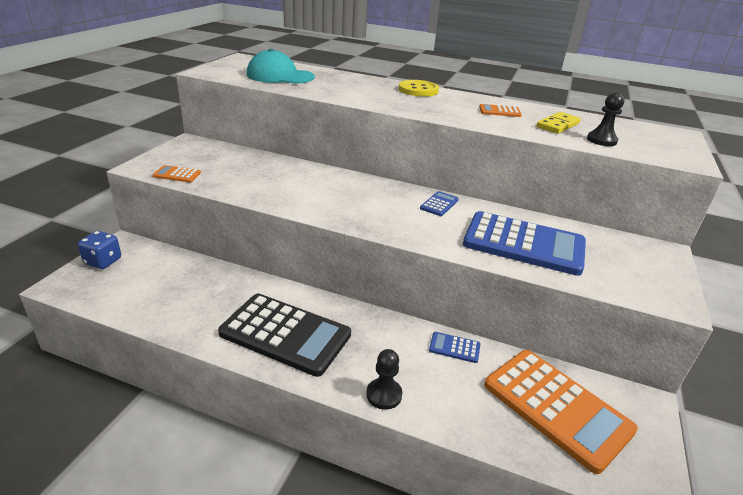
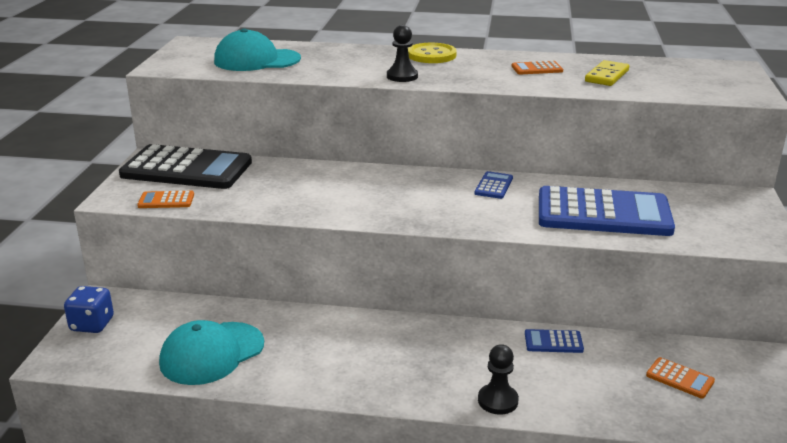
camera: 10 degrees left, 5 degrees down
(175, 302) = (212, 353): none -> turquoise cap
(285, 334) = (360, 362): black calculator -> black calculator (186, 169)
(556, 407) = (680, 378): orange calculator -> orange calculator, size x0.41
(601, 140) = (659, 87): black pawn -> black pawn (402, 76)

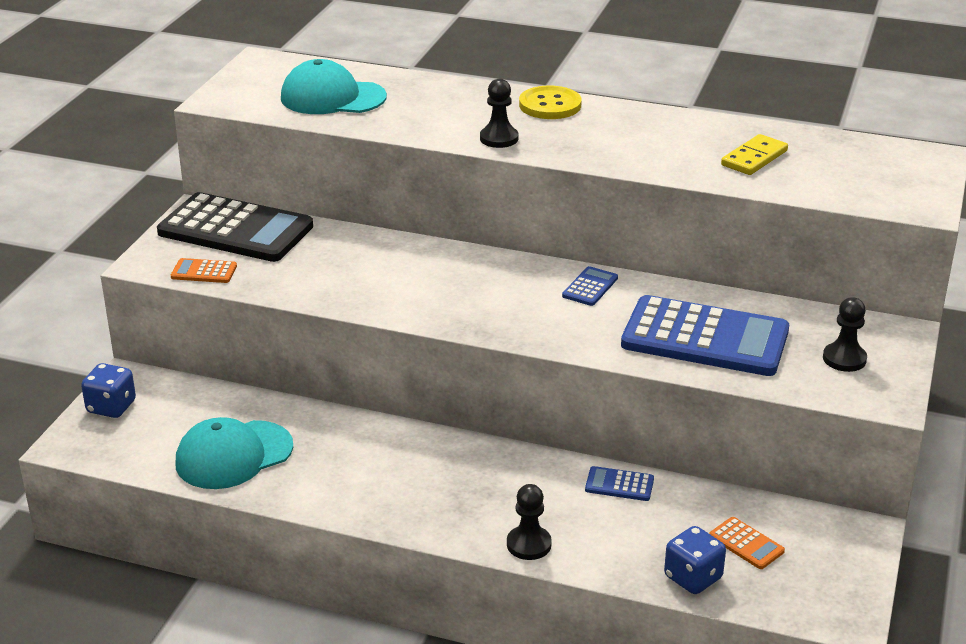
camera: 10 degrees right, 5 degrees up
(537, 69) = (672, 139): orange calculator -> none
(650, 412) = (693, 578): none -> blue dice
(720, 218) = (844, 359): none -> black pawn

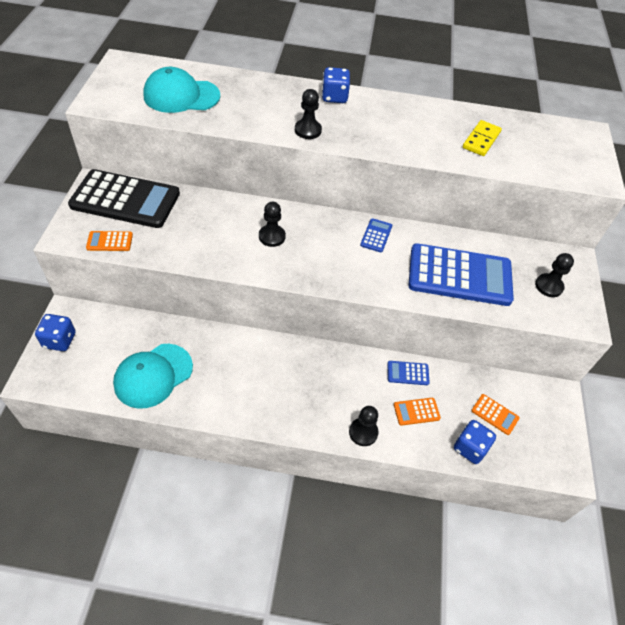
camera: 15 degrees left, 20 degrees up
(433, 279) = (272, 236): none -> black pawn
(550, 105) = (334, 97): yellow button -> blue dice
(620, 529) = (416, 411): none -> orange calculator

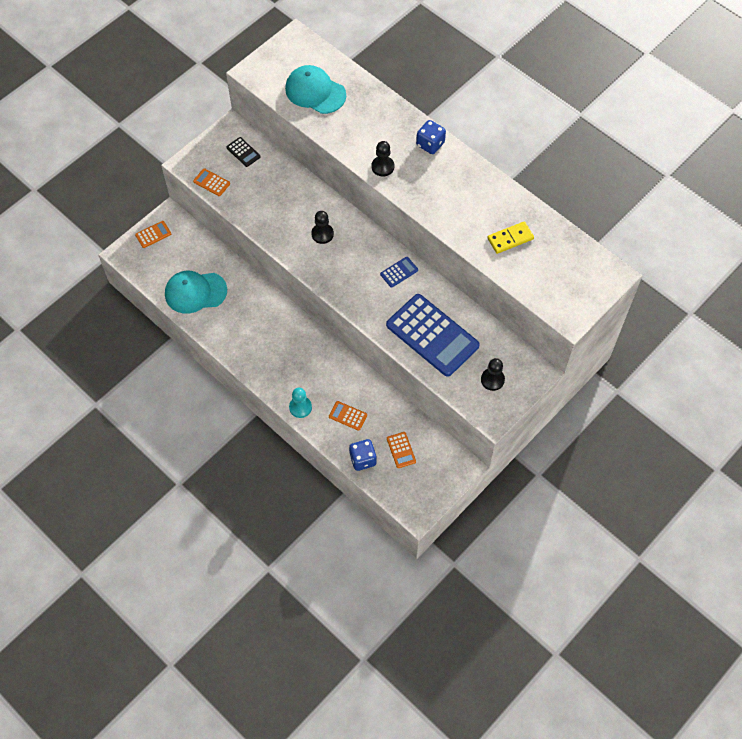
camera: 40 degrees right, 10 degrees up
(59, 340) = (153, 234): blue dice -> orange calculator
(125, 200) = (243, 152): black calculator -> black calculator, size x0.41
(363, 432) = (300, 407): black pawn -> turquoise pawn
(408, 373) = (365, 387): blue calculator -> none

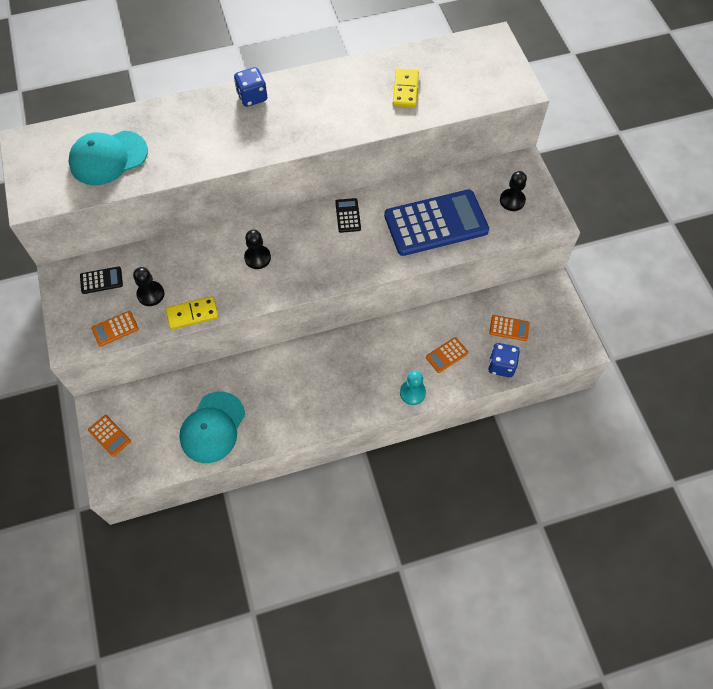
camera: 60 degrees left, 0 degrees up
(153, 234) = (109, 435): orange calculator -> orange calculator turned 135 degrees clockwise
(251, 220) = (192, 314): none -> yellow domino
(382, 167) = (248, 146): black pawn -> black pawn (150, 294)
(399, 272) = (348, 215): blue calculator -> black calculator

